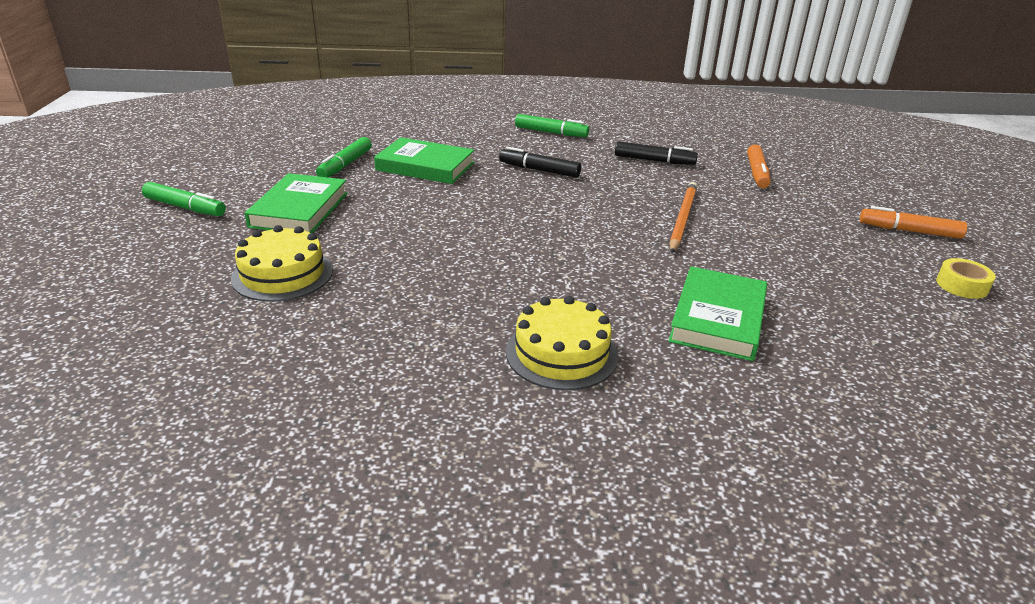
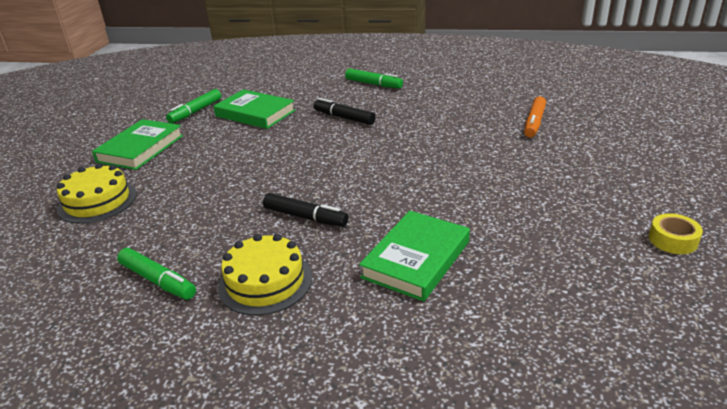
camera: 15 degrees right, 0 degrees up
(185, 207) = (63, 145): green marker -> green marker (158, 280)
(654, 161) = (447, 110): black marker -> black marker (305, 217)
(682, 219) = (440, 164): orange pencil -> none
(909, 231) = (651, 183): orange marker -> none

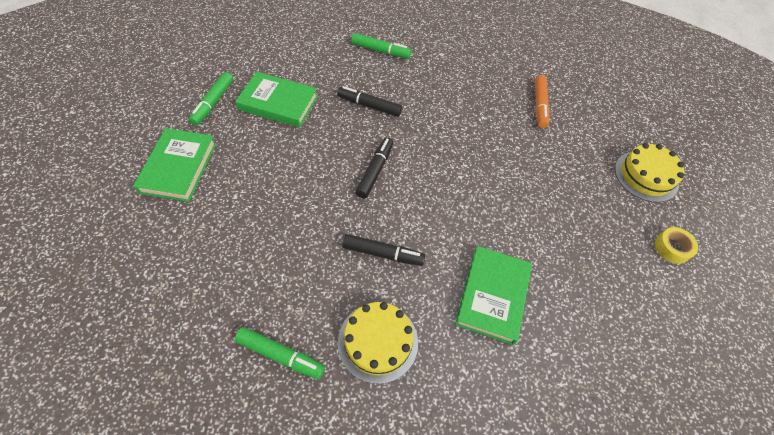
camera: 20 degrees left, 25 degrees up
(97, 201) = (169, 253): yellow cake -> yellow cake (646, 176)
(327, 160) = (375, 171): none -> black marker

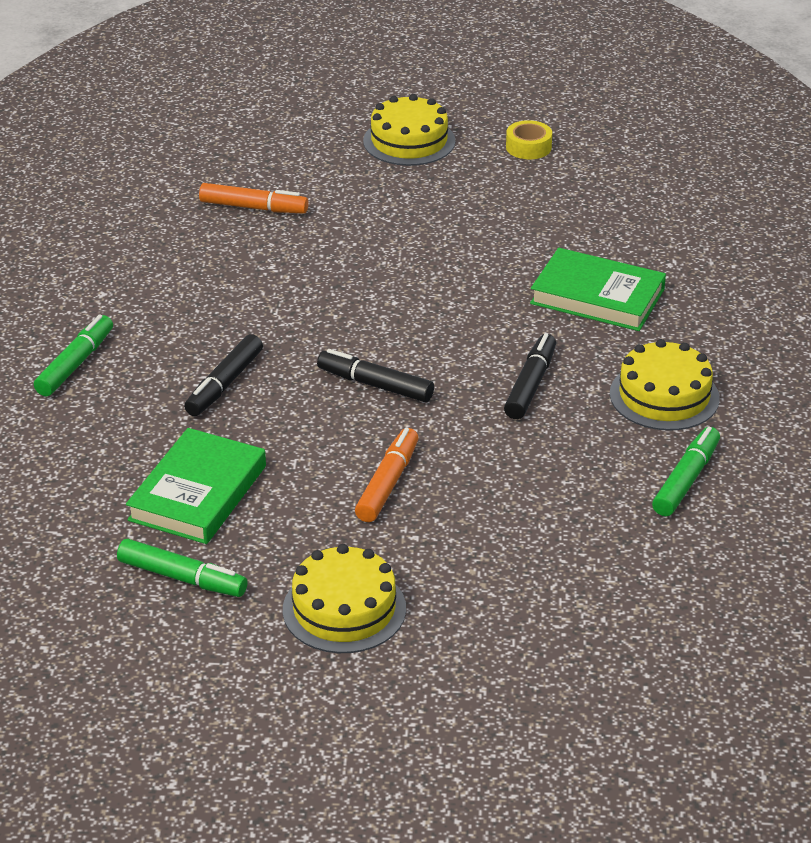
camera: 80 degrees left, 20 degrees down
(178, 167) = (344, 609): green book -> yellow cake
(283, 181) = (387, 483): none -> orange marker

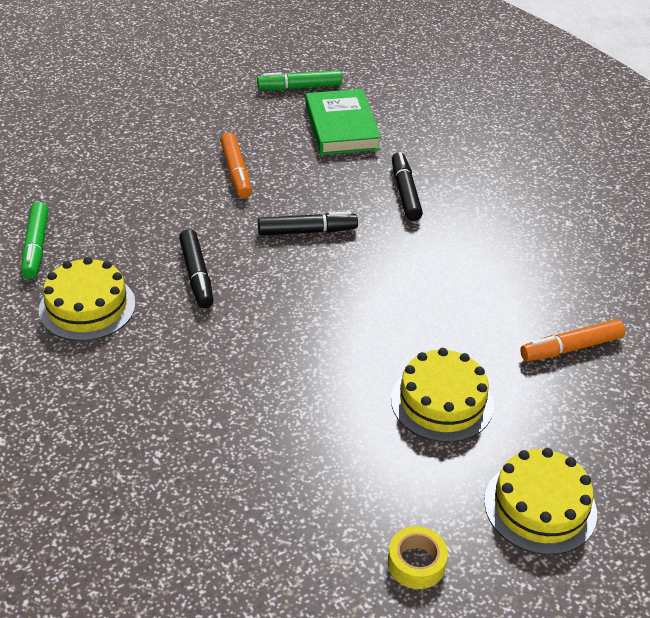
camera: 145 degrees right, 5 degrees up
(75, 364) = (512, 169): green marker -> none
(344, 609) = (198, 103): yellow cake -> yellow cake (442, 402)
(597, 296) = (201, 382): green book -> none

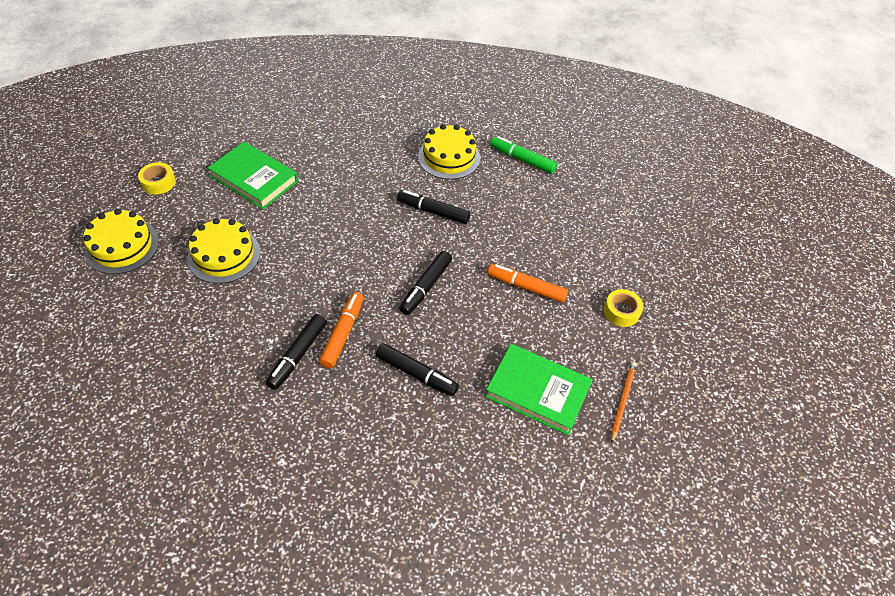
camera: 125 degrees right, 10 degrees up
(205, 113) = (621, 311): none -> yellow tape
(299, 87) = (623, 401): green marker -> orange pencil
(304, 463) = (254, 179): none -> green book
(477, 269) = (298, 355): none -> black marker
(571, 348) = (183, 350): orange marker -> orange marker (343, 333)

